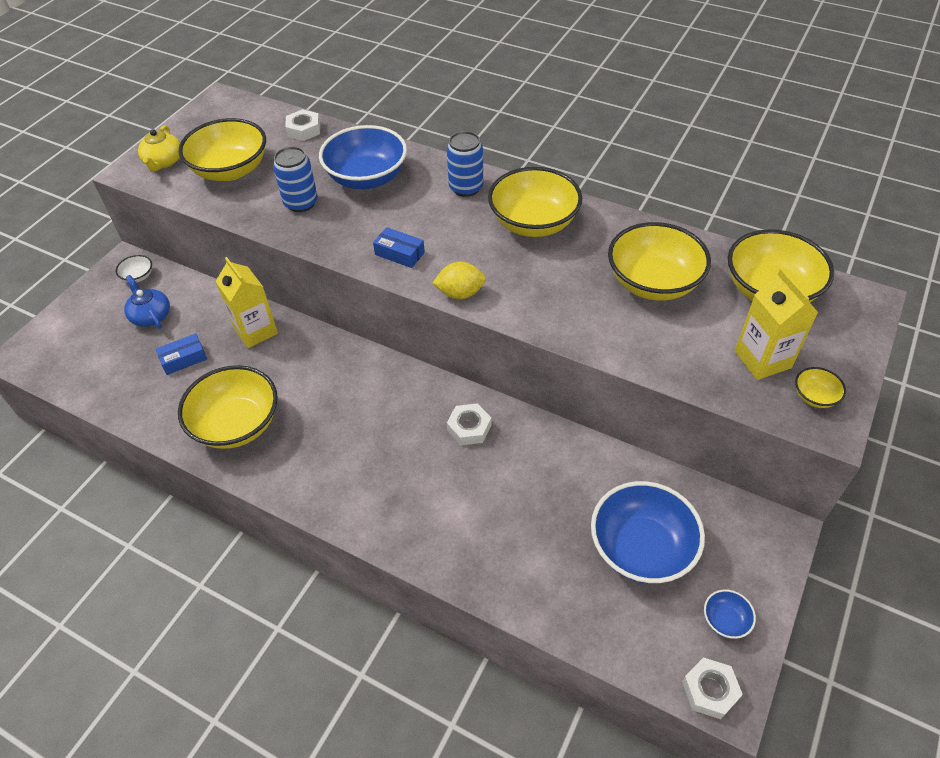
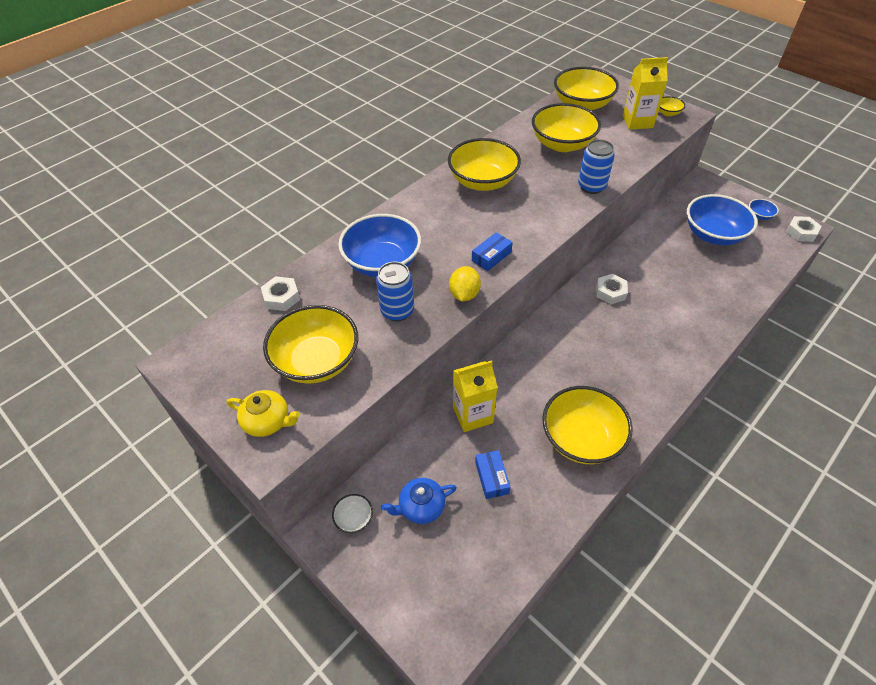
camera: 75 degrees left, 0 degrees up
(460, 293) = (547, 231): yellow lemon -> yellow lemon (464, 294)
(466, 188) = (425, 207): blue can -> blue can (591, 186)

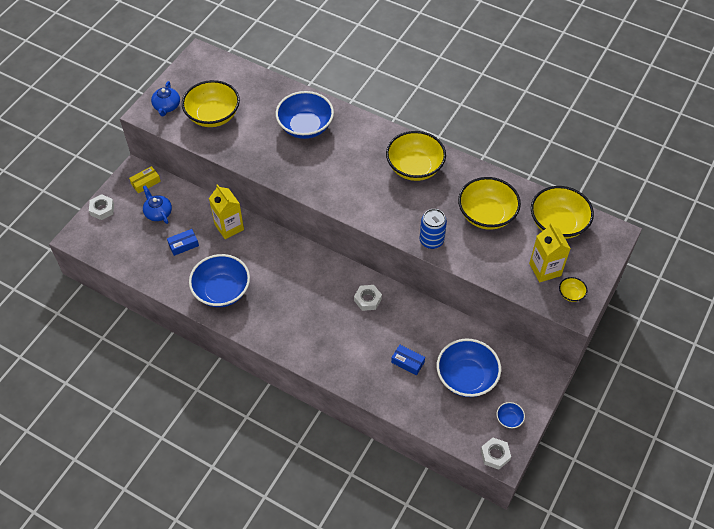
camera: 75 degrees right, 5 degrees up
(267, 421) = (166, 106): yellow teapot -> blue teapot
(281, 297) = (261, 84): white nut -> white nut (102, 209)
(354, 518) = (146, 182): white bowl -> yellow box
(397, 311) = (262, 144): blue can -> none
(464, 294) = (286, 177): yellow lemon -> none
(491, 256) = (328, 186): blue box -> blue box (407, 362)
(581, 438) = (222, 291): yellow bowl -> blue bowl

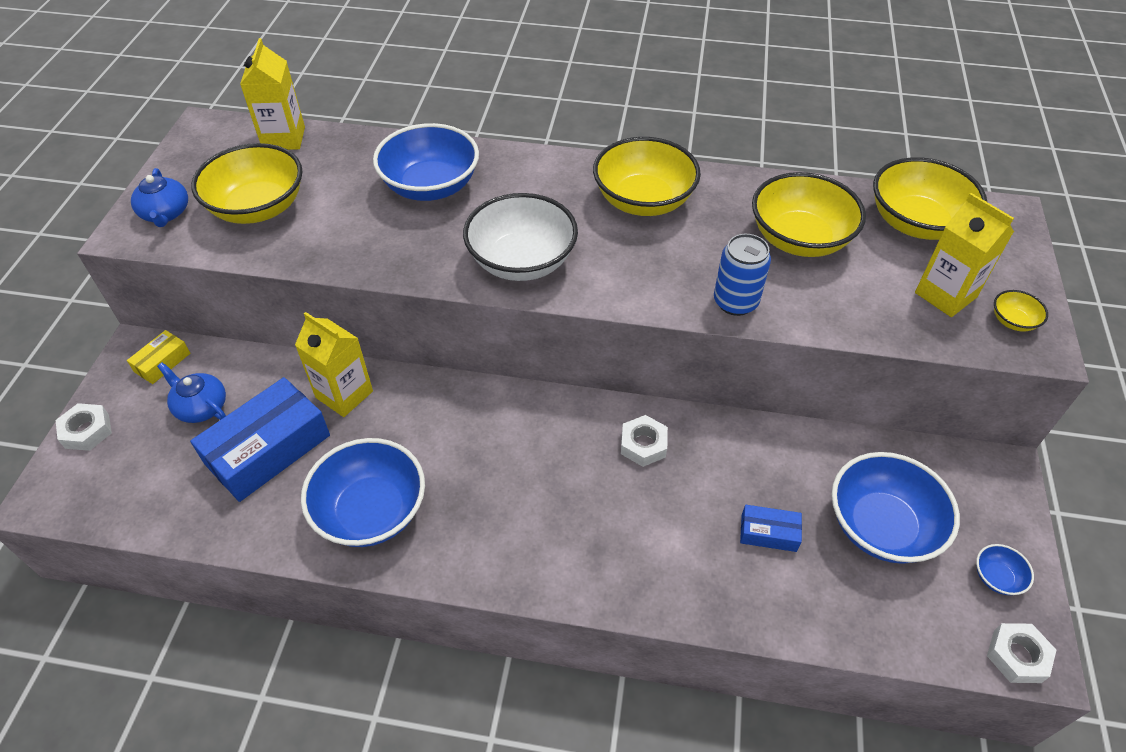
camera: 20 degrees left, 5 degrees down
(183, 245) = (268, 449): blue box -> blue box, size x2.07
(239, 74) = (284, 138): none -> yellow carton
(334, 185) = (522, 261): none -> white bowl

